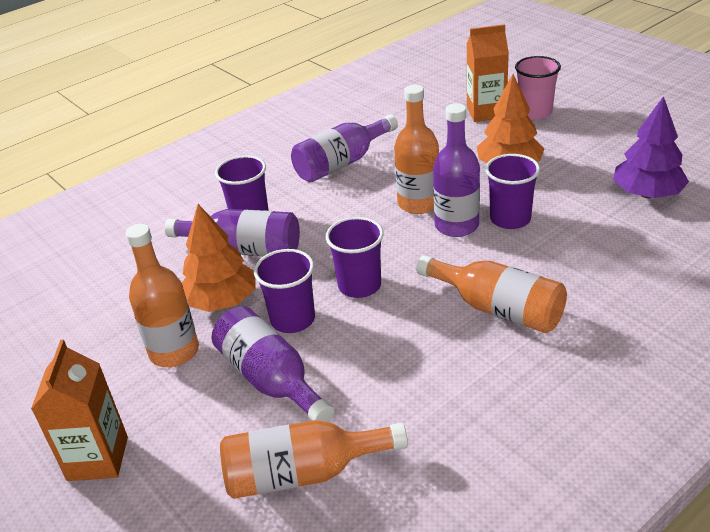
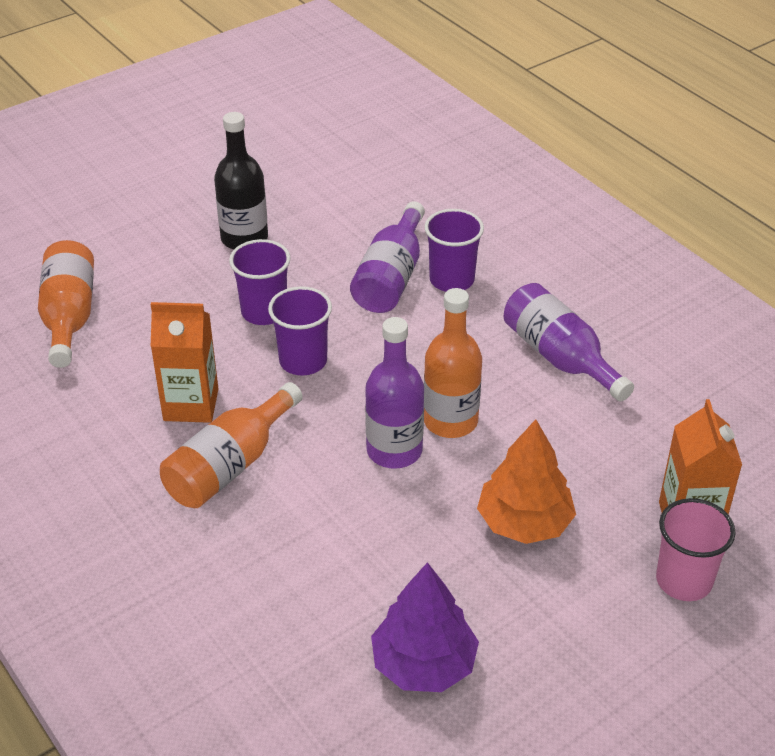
camera: 90 degrees right, 5 degrees up
(98, 458) = (133, 207): orange carton -> orange carton (191, 405)
(174, 351) = (244, 238): orange bottle -> black bottle
(222, 301) = (308, 264): orange tree -> none
(271, 379) = (185, 298): purple bottle -> none
(510, 219) = (397, 503): purple cup -> none

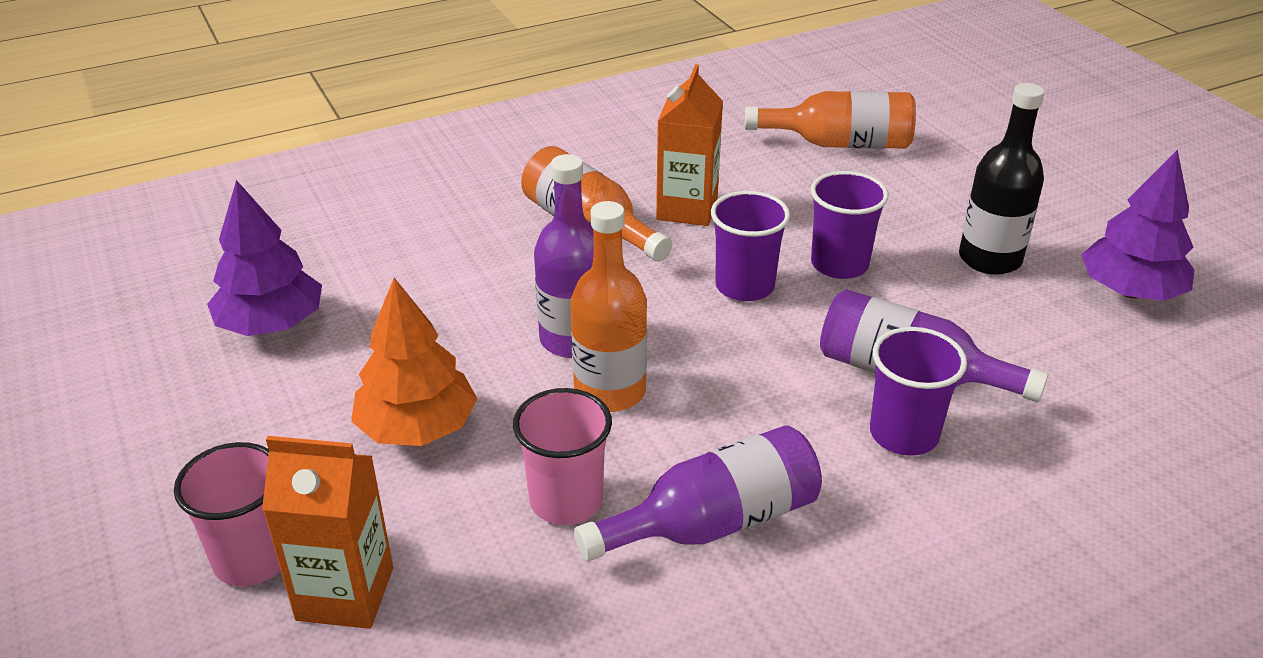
camera: 100 degrees right, 5 degrees down
(275, 181) = (1130, 291): none -> purple tree
(567, 427) = (566, 500): none -> pink cup

